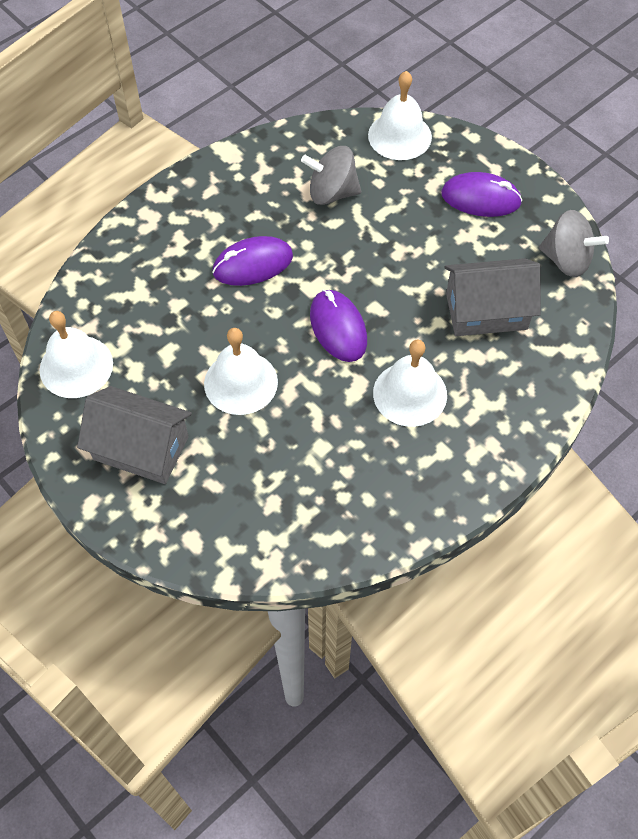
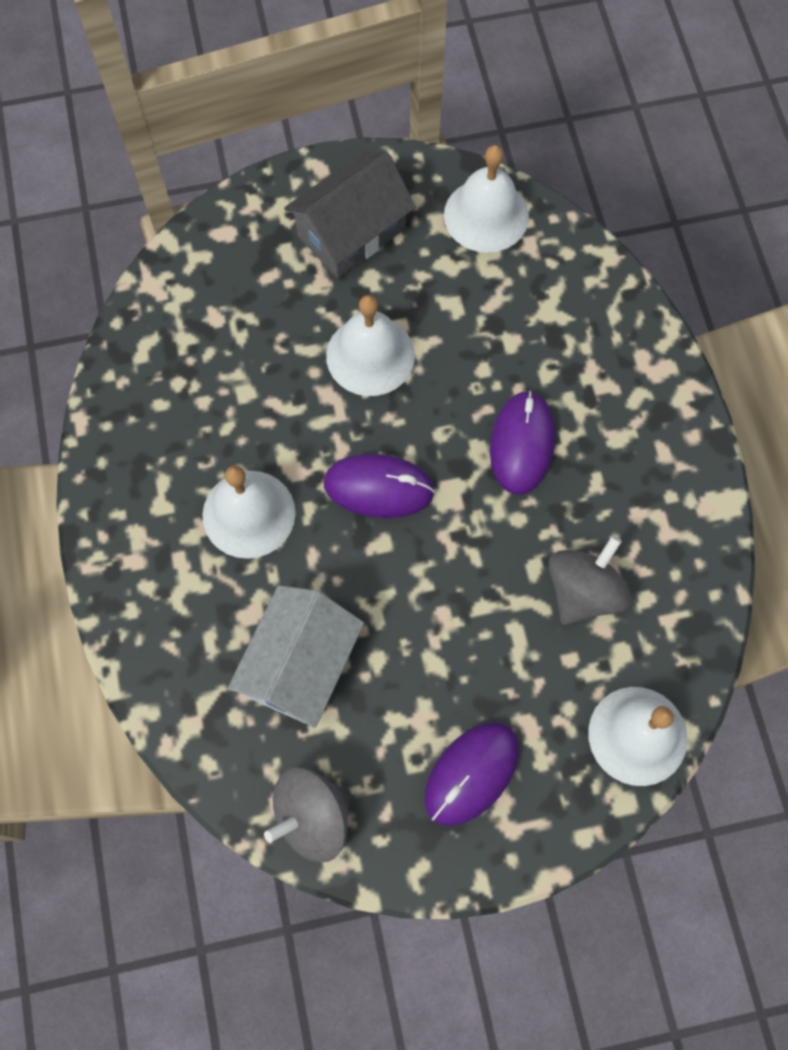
camera: 120 degrees right, 10 degrees up
(486, 311) = (300, 665): grey house -> white house

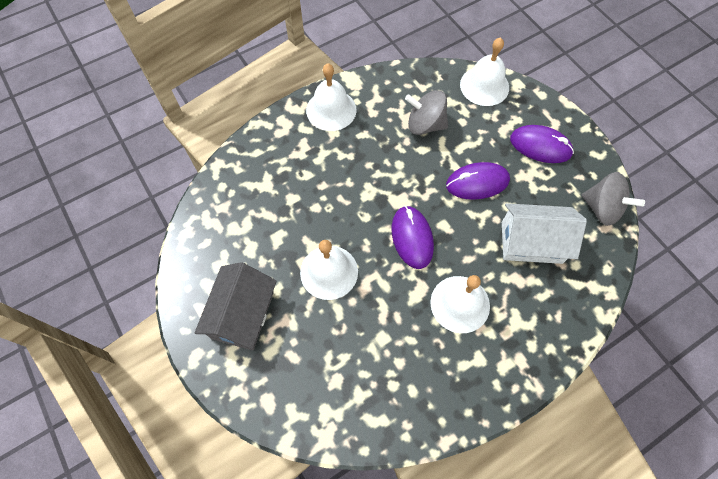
camera: 110 degrees left, 5 degrees down
(351, 232) = (243, 315): grey house -> grey house turned 75 degrees clockwise
(486, 215) = (207, 238): white bell -> white bell (331, 110)
(522, 444) = (355, 174): purple mouse -> purple mouse (477, 183)

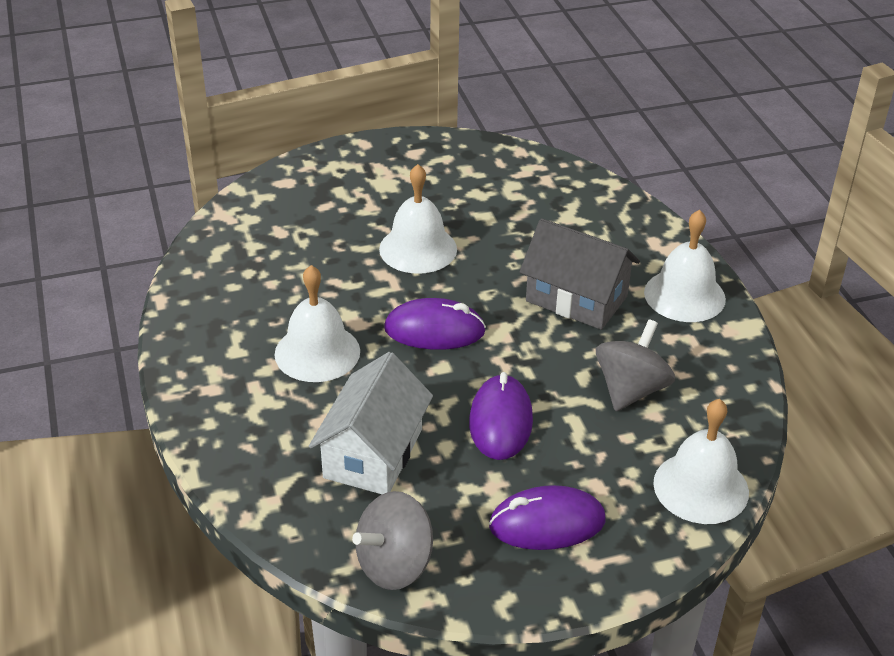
camera: 105 degrees right, 25 degrees down
(243, 315) = (394, 178): grey house -> grey house (576, 299)
(540, 146) = (547, 523): purple mouse -> purple mouse turned 45 degrees clockwise

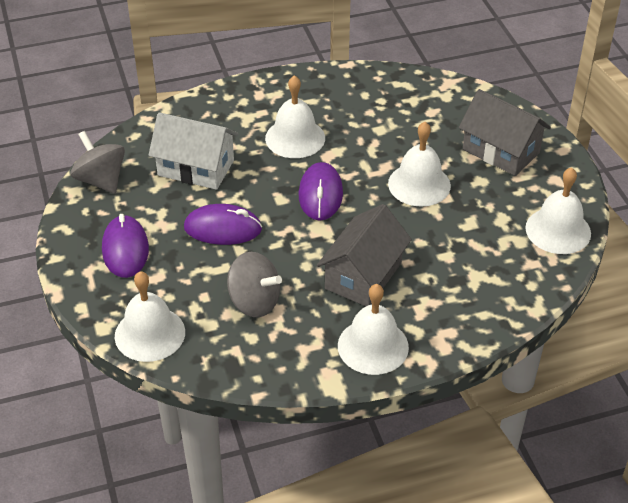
camera: 90 degrees right, 5 degrees up
(362, 185) = (501, 151): none -> grey house
(495, 159) = (558, 230): none -> white bell

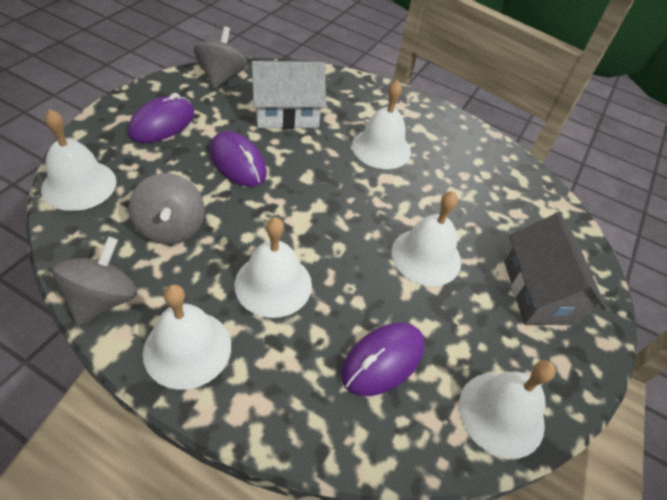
camera: 40 degrees right, 5 degrees up
(196, 168) = (286, 114): white house -> white house turned 75 degrees counterclockwise
(287, 369) = (103, 299): none -> grey spinning top
(320, 194) = (338, 198): purple mouse -> purple mouse (383, 360)
(363, 275) = (273, 284): grey house -> white bell

